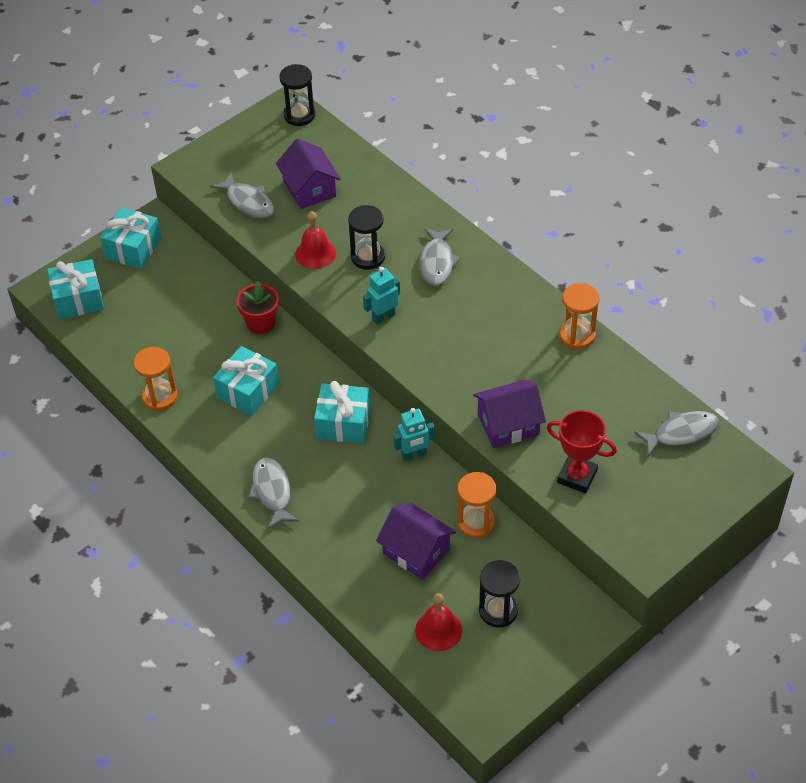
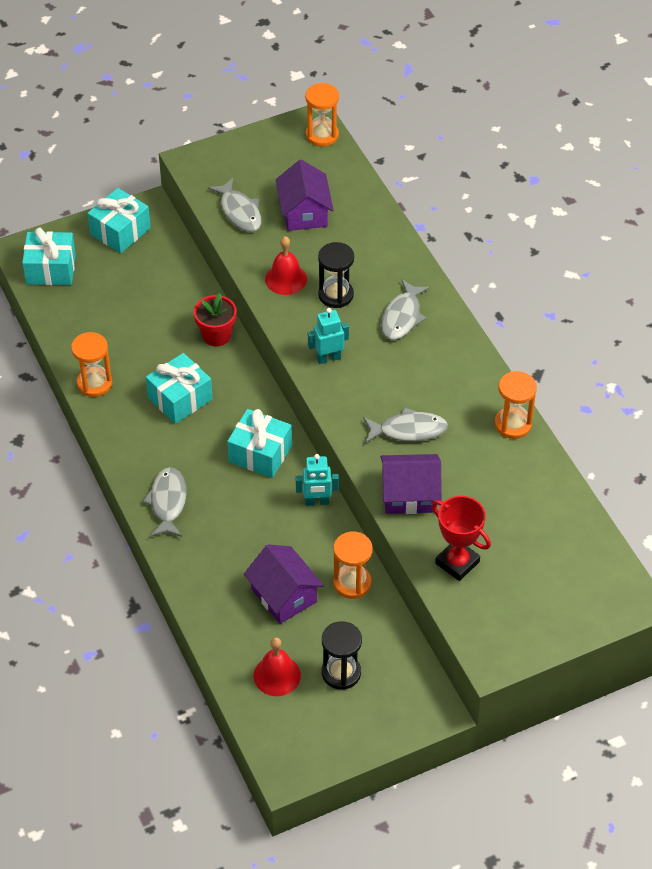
camera: 15 degrees right, 0 degrees up
(299, 115) = (322, 135): black hourglass -> orange hourglass
(681, 433) = (578, 547): grey fish -> grey fish (408, 430)

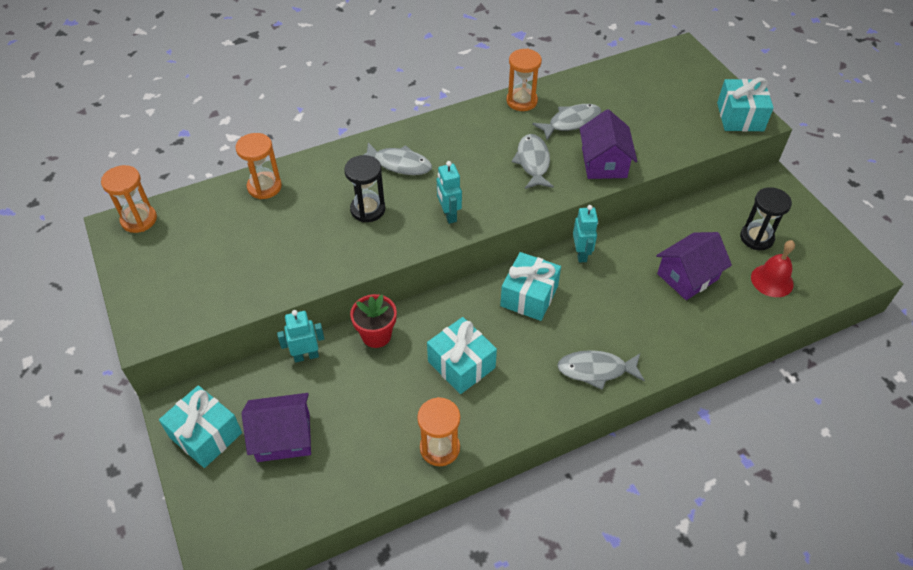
camera: 90 degrees left, 0 degrees up
(51, 269) = (255, 510): turquoise gift -> turquoise gift (740, 117)
(196, 287) = (306, 356): none -> turquoise robot
(239, 212) = (238, 287): grey fish -> grey fish (571, 122)
(286, 279) = (342, 247): red bell -> none
(304, 212) = (250, 233): purple house -> purple house (283, 437)
(352, 583) = (664, 230): orange hourglass -> orange hourglass (264, 187)
(457, 562) = (669, 136): red trophy -> none

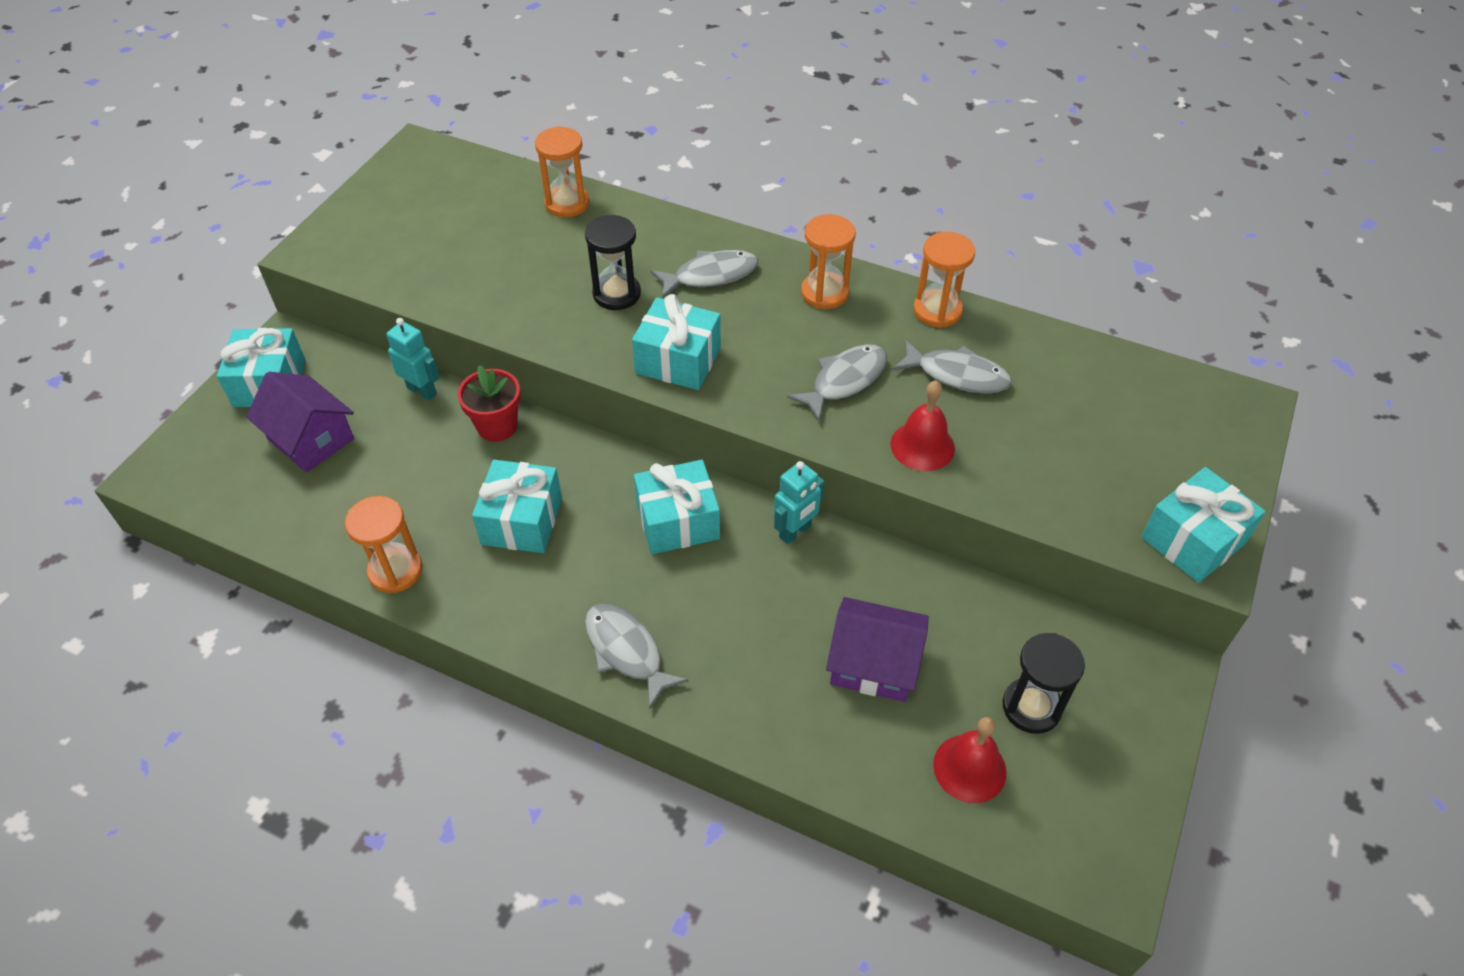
camera: 50 degrees right, 0 degrees up
(139, 220) = (438, 155): orange hourglass -> orange hourglass (824, 293)
(399, 164) = (710, 275): grey fish -> grey fish turned 90 degrees counterclockwise
(449, 215) = (678, 360): turquoise robot -> turquoise gift
(604, 163) = (922, 446): purple house -> red bell

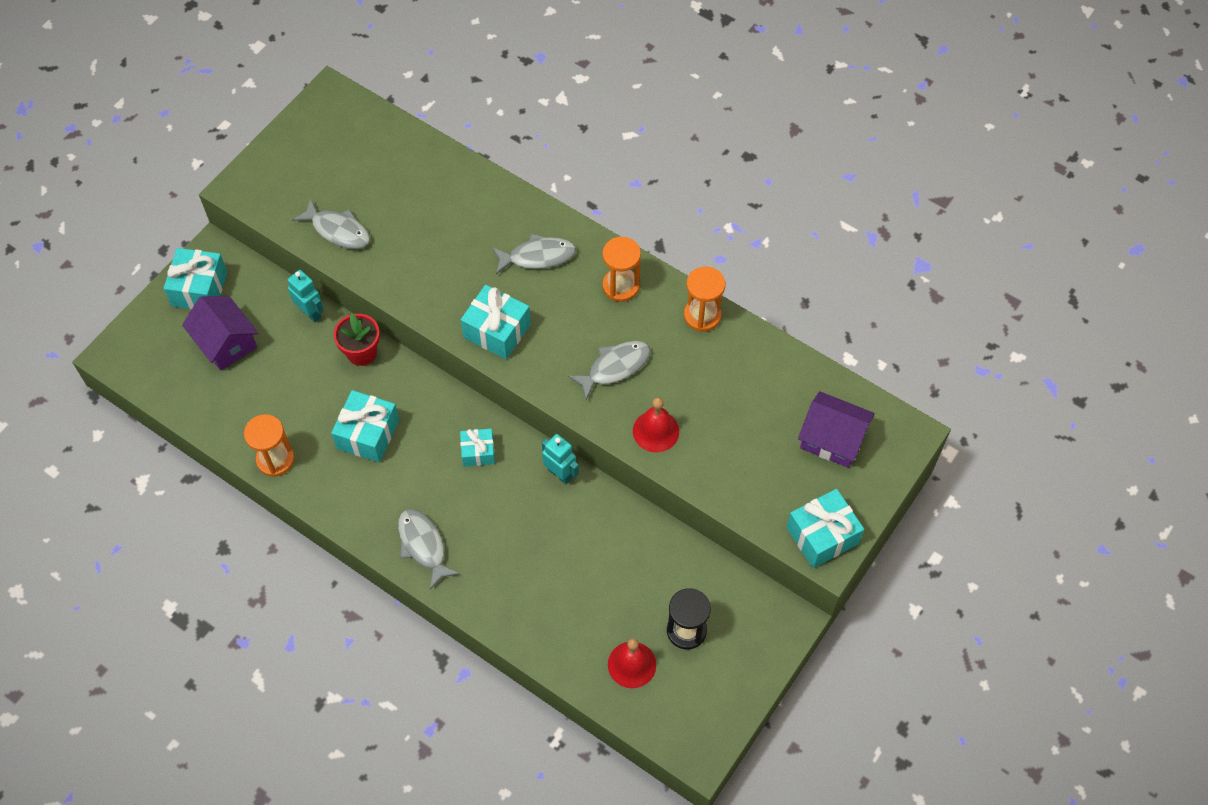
camera: 10 degrees right, 10 degrees up
(567, 203) = (440, 169): orange hourglass -> none
(616, 294) = (463, 263): black hourglass -> none
(678, 521) = (478, 452): turquoise gift -> turquoise gift, size x0.62
(795, 531) = (560, 474): turquoise robot -> turquoise robot turned 105 degrees counterclockwise
(873, 664) = (588, 582): purple house -> purple house (832, 439)
(957, 375) = (699, 375): grey fish -> grey fish (338, 230)

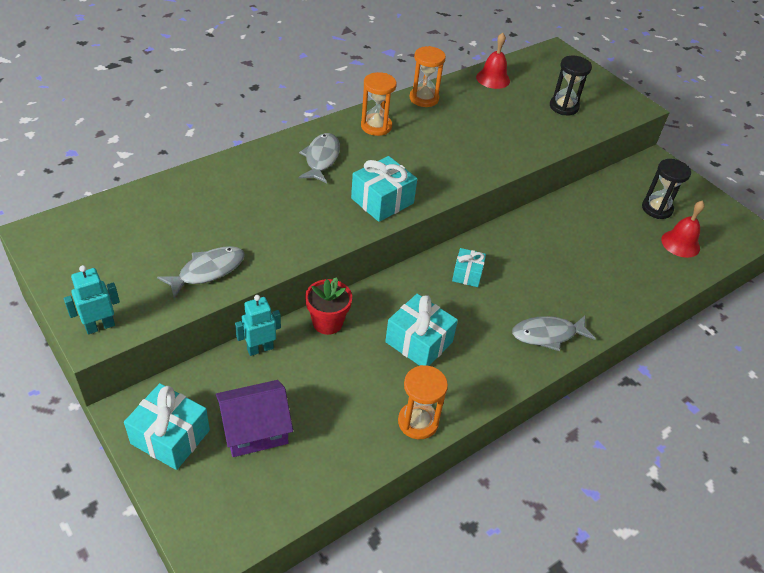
camera: 75 degrees left, 15 degrees down
(560, 474) = (505, 233): turquoise robot -> turquoise robot (100, 326)
(615, 367) = (449, 150): grey fish -> none
(656, 431) = (514, 147): red bell -> red bell (493, 79)
(773, 467) = (563, 107): none -> black hourglass
(822, 536) = (622, 104): turquoise gift -> none
(832, 439) = (549, 78): purple house -> none

